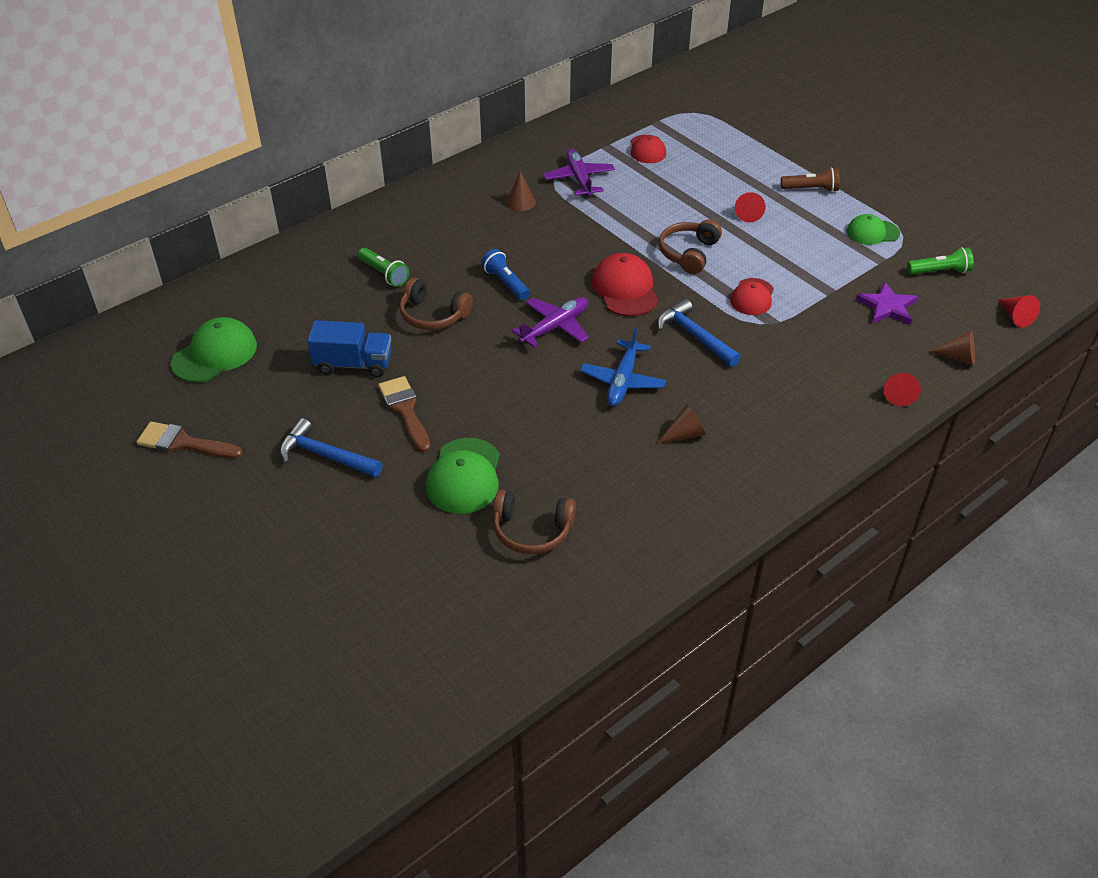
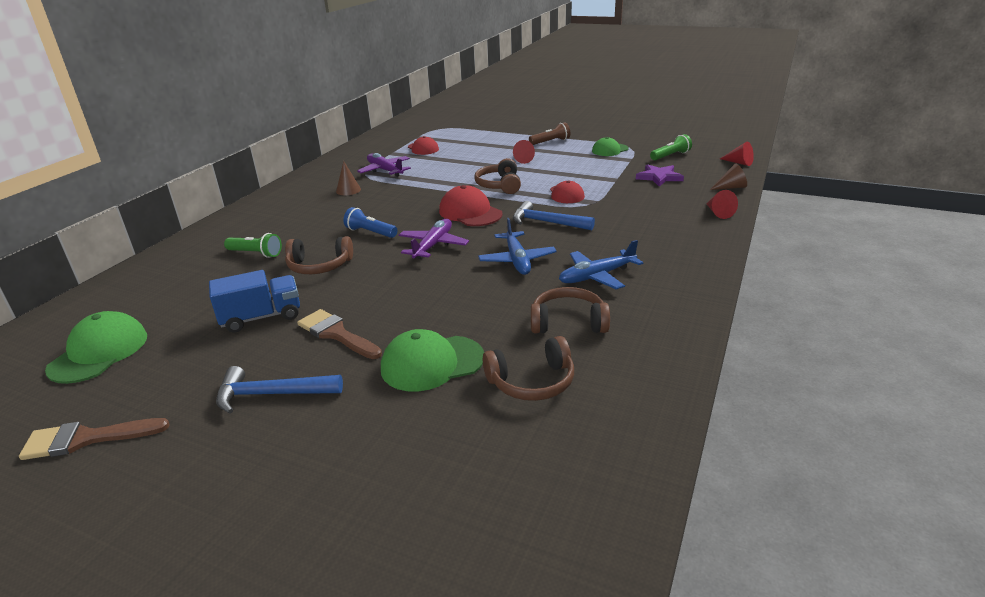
camera: 25 degrees left, 15 degrees down
(464, 476) = (432, 363): green cap -> green cap turned 90 degrees clockwise
(611, 480) = (568, 322): none -> brown headphones
(684, 434) = (597, 276): brown cone -> blue plane

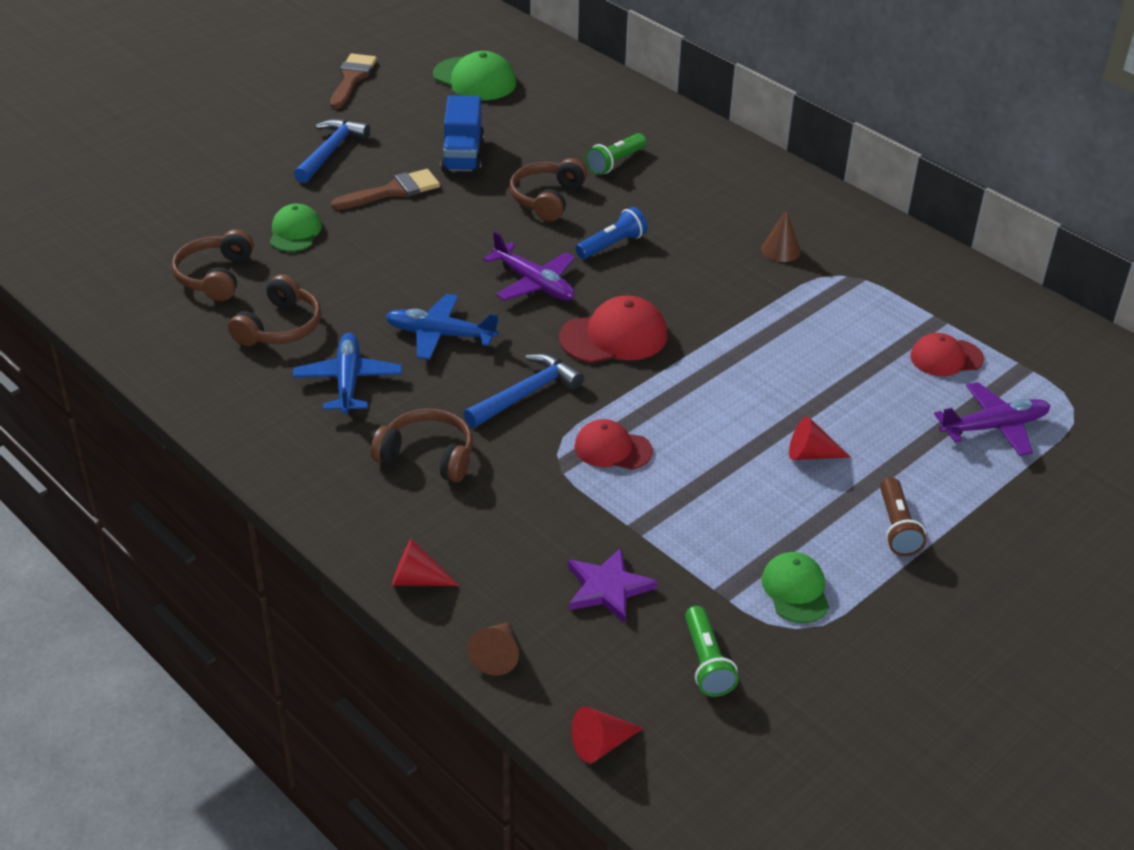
camera: 110 degrees right, 10 degrees up
(385, 170) = (848, 296): purple plane -> purple plane (993, 427)
(432, 363) = (295, 232): green cap -> green cap, size x0.66
(499, 185) = (700, 392): brown headphones -> brown headphones (428, 456)

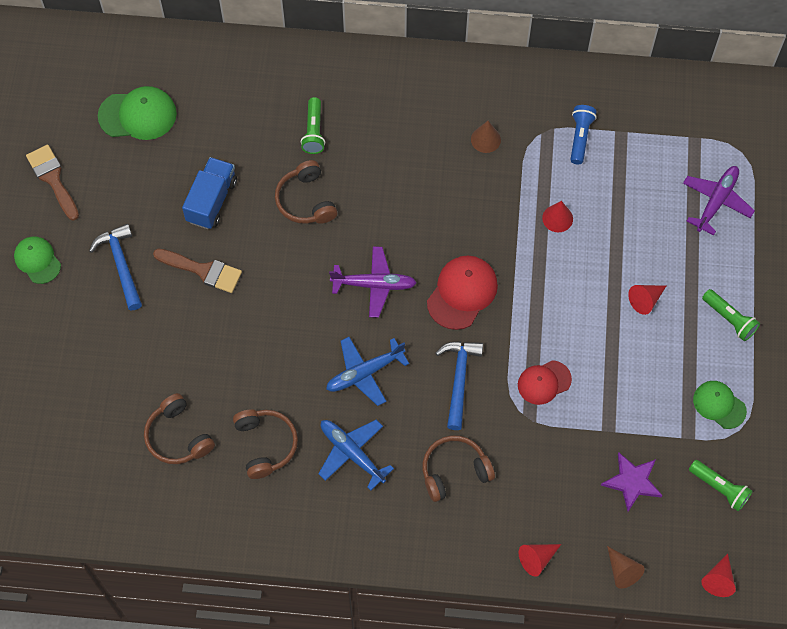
camera: 40 degrees left, 25 degrees up
(295, 232) = (183, 358): green cap -> green cap (37, 260)
(393, 191) = (203, 270): brown brush -> brown brush turned 90 degrees clockwise
(463, 156) = (212, 201): blue truck -> blue truck turned 120 degrees counterclockwise
(612, 245) = (386, 213): blue flashlight -> blue flashlight (580, 137)
(787, 341) = (557, 218): none -> red cone
(897, 528) = (729, 319): brown flashlight -> green flashlight
(946, 358) = (650, 163): red cap -> none

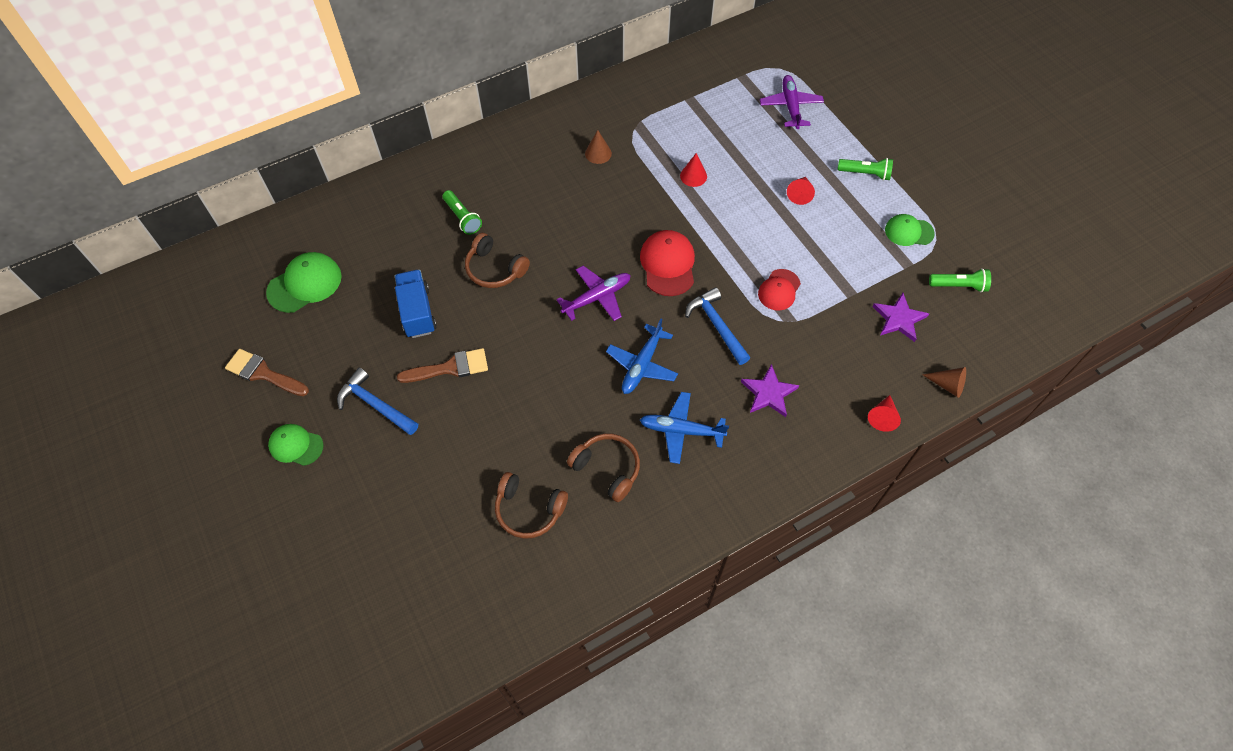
camera: 35 degrees left, 5 degrees down
(454, 471) = (769, 393): brown headphones -> purple star
(580, 137) = (664, 116): blue flashlight -> none
(718, 580) = (1014, 347): red cone -> none

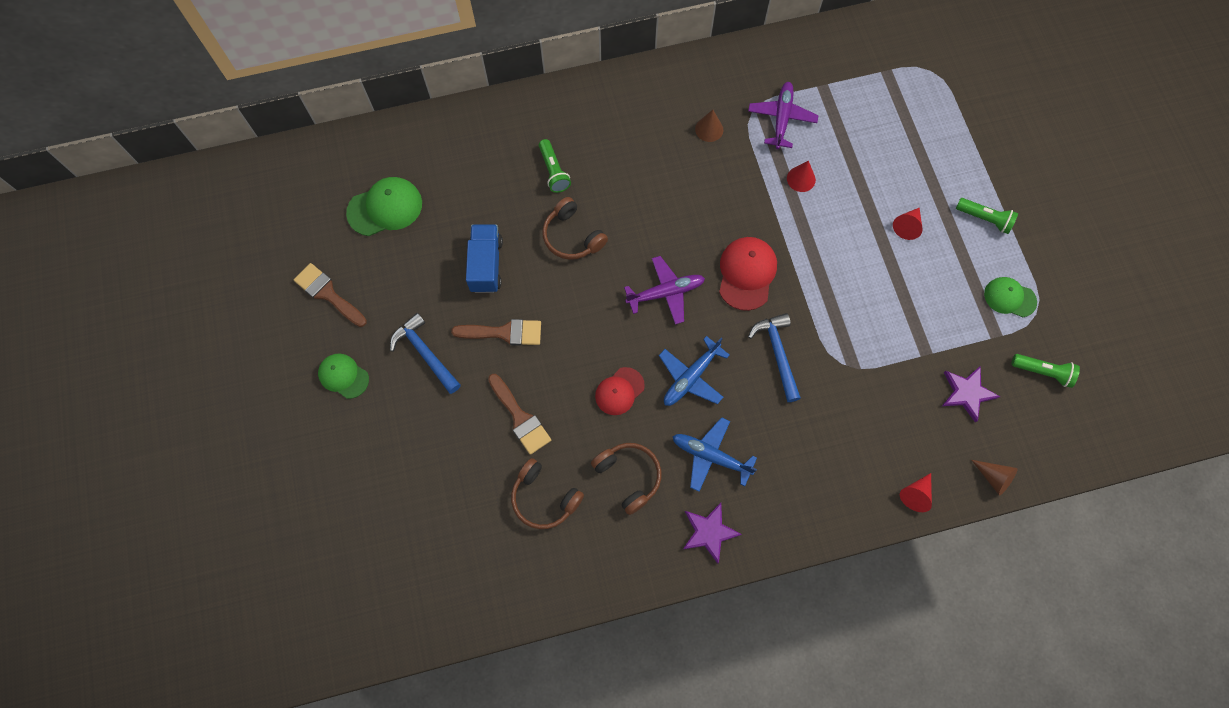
camera: 15 degrees right, 10 degrees up
(485, 441) = (520, 418): none -> brown brush
(769, 393) = (809, 439): purple star -> purple star (709, 532)
(779, 290) = (852, 330): red cap -> red cap (619, 391)
(790, 106) = (928, 120): purple plane -> purple plane (781, 118)

